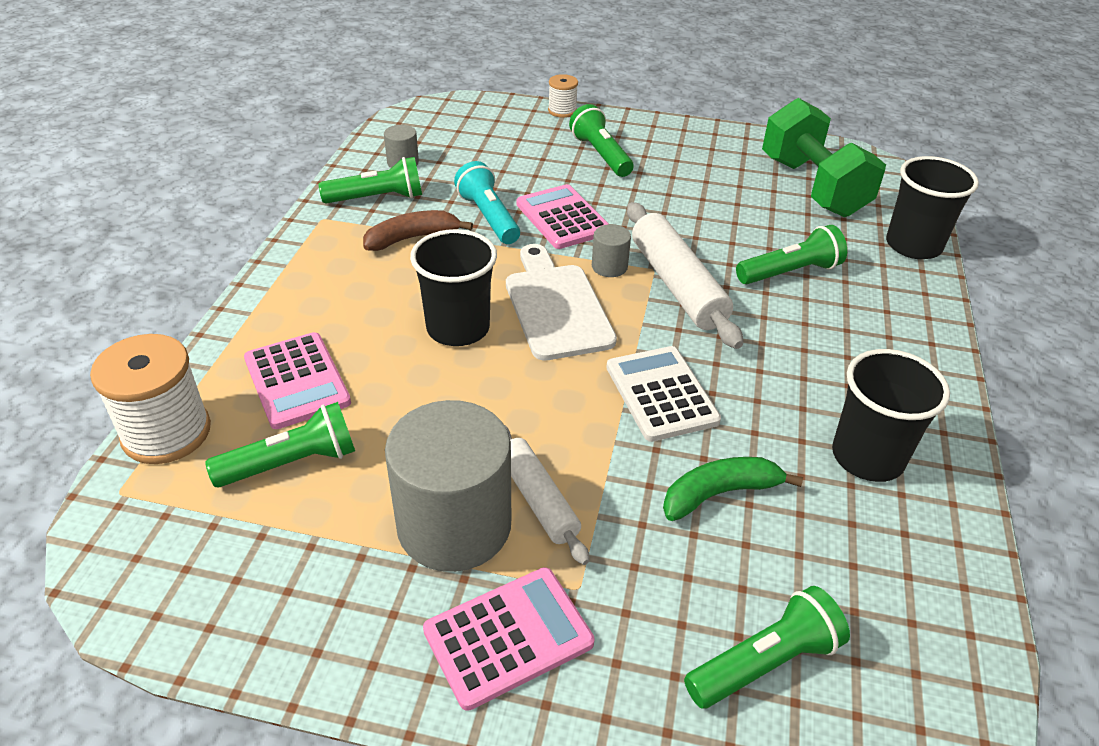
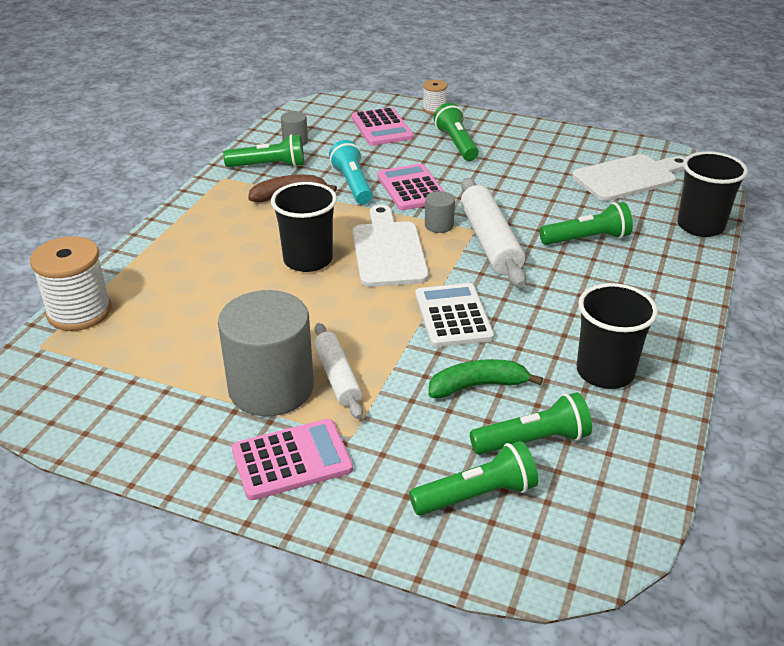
camera: 10 degrees right, 5 degrees down
(292, 463) = (163, 338): green flashlight -> green flashlight (532, 441)
(297, 381) = (179, 286): pink calculator -> pink calculator (382, 128)
(812, 187) = (628, 177): green dumbbell -> white cutting board

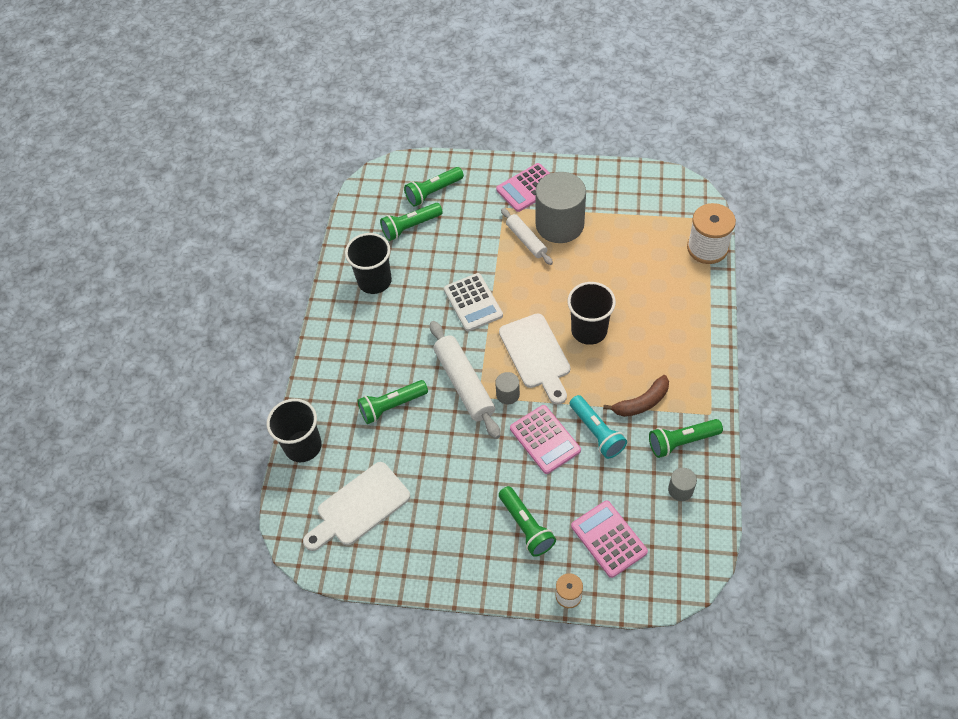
camera: 170 degrees right, 20 degrees up
(477, 386) = (446, 253): green banana -> none

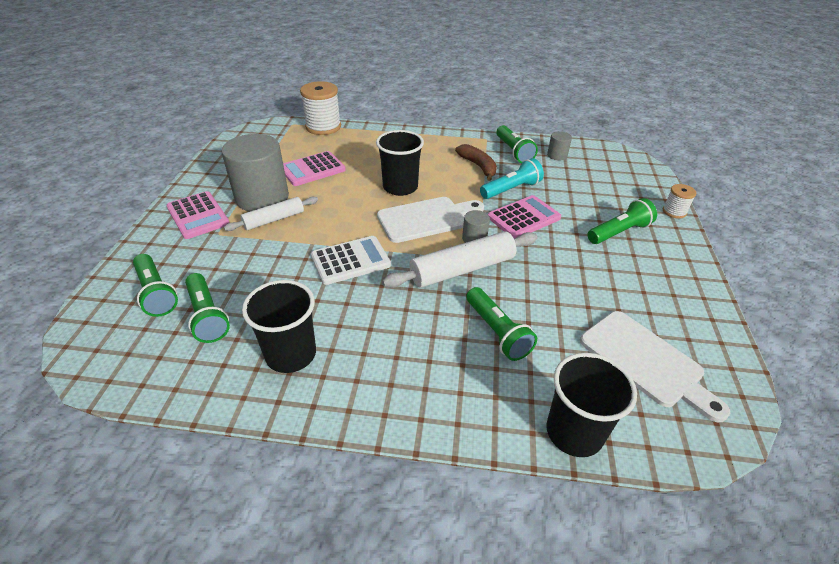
camera: 95 degrees left, 15 degrees down
(608, 539) = (613, 189): pink calculator -> pink calculator (312, 169)

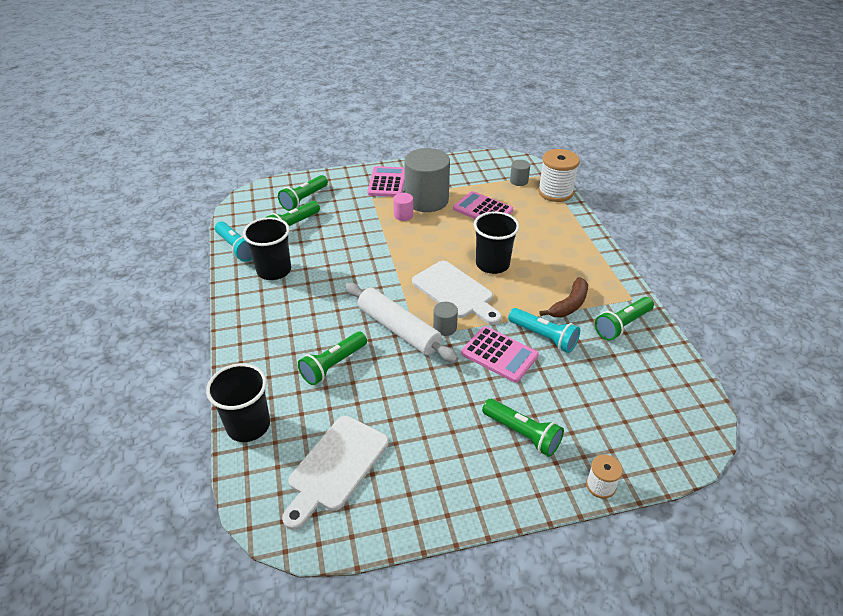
camera: 70 degrees right, 0 degrees up
(198, 215) = (387, 182): pink calculator -> pink calculator turned 150 degrees clockwise
(205, 389) = (237, 248): none -> turquoise flashlight
(274, 219) = (403, 215): white rolling pin -> pink cylinder
(350, 260) = (377, 267): white calculator -> none
(557, 155) = (645, 362): grey cylinder -> grey cylinder (519, 181)

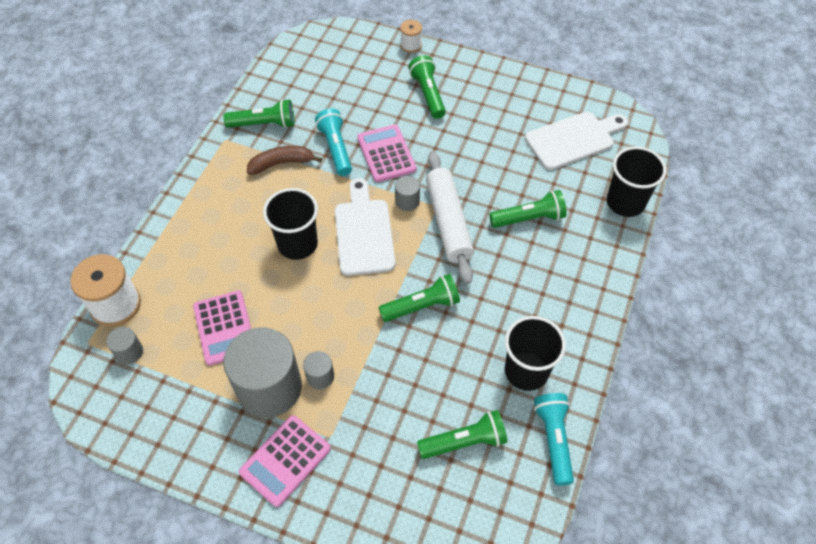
camera: 145 degrees left, 15 degrees up
(304, 199) = (419, 494): green flashlight -> green flashlight (422, 306)
(403, 215) = (320, 376): pink cylinder -> grey cylinder

